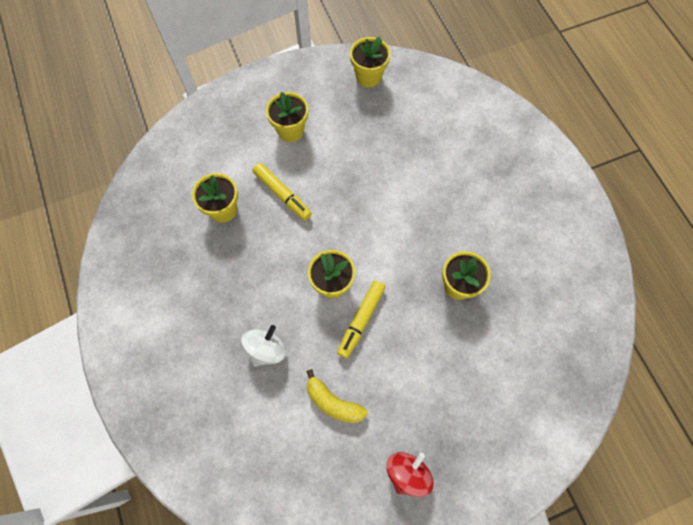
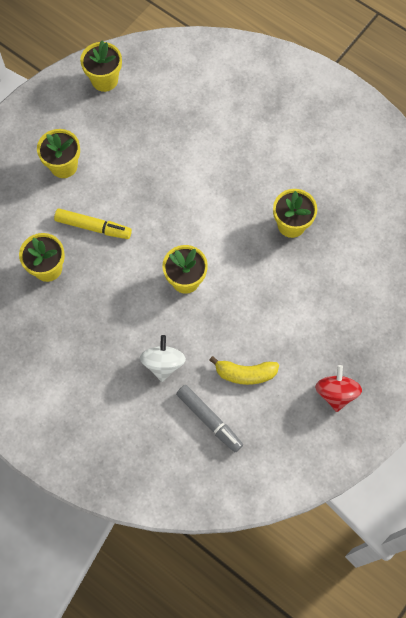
camera: 30 degrees left, 0 degrees up
(274, 427) = (209, 420): none -> grey marker
(361, 320) = (228, 296): yellow marker -> none

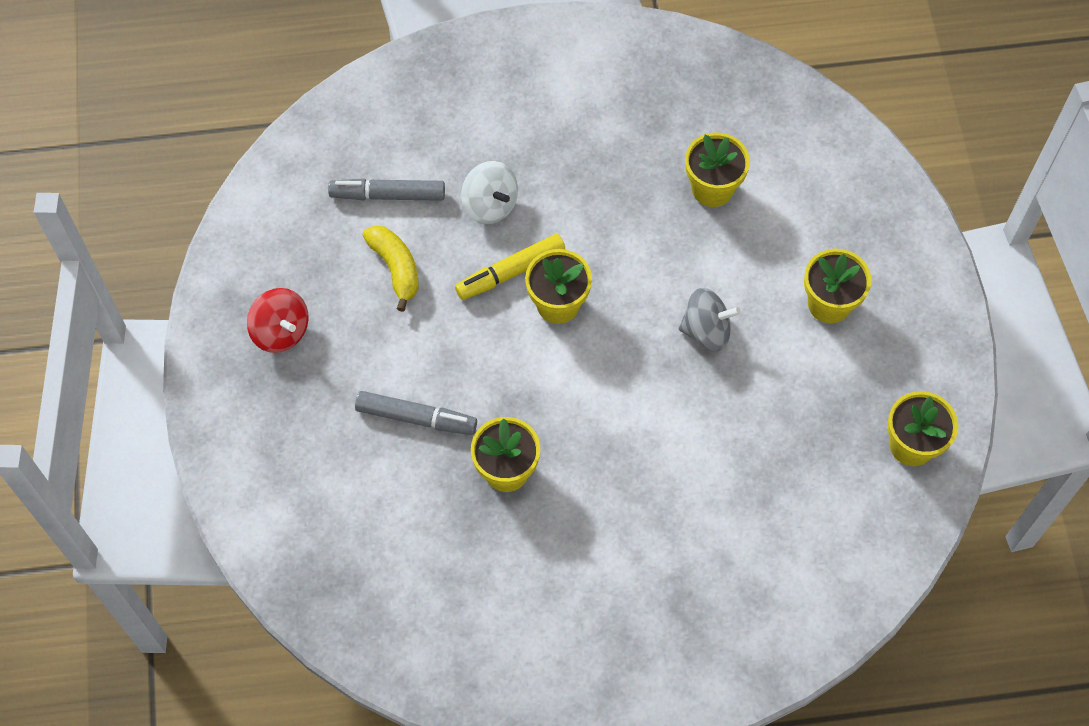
camera: 135 degrees right, 5 degrees down
(93, 227) = (717, 270): yellow marker -> yellow marker (510, 272)
(132, 204) = (706, 331): none -> grey spinning top
(245, 373) = (395, 268): yellow banana -> yellow banana turned 105 degrees clockwise
(309, 286) = (416, 418): none -> grey marker

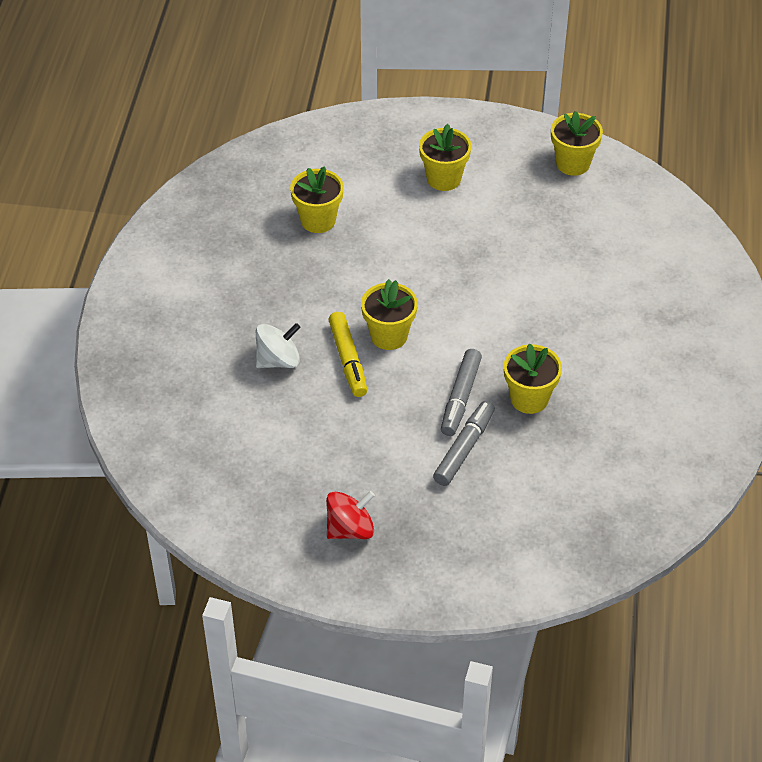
camera: 75 degrees left, 15 degrees down
(388, 195) = (240, 428): grey marker -> grey marker (460, 398)
(395, 268) = (316, 436): yellow banana -> none
(706, 331) = (443, 252): grey spinning top -> none

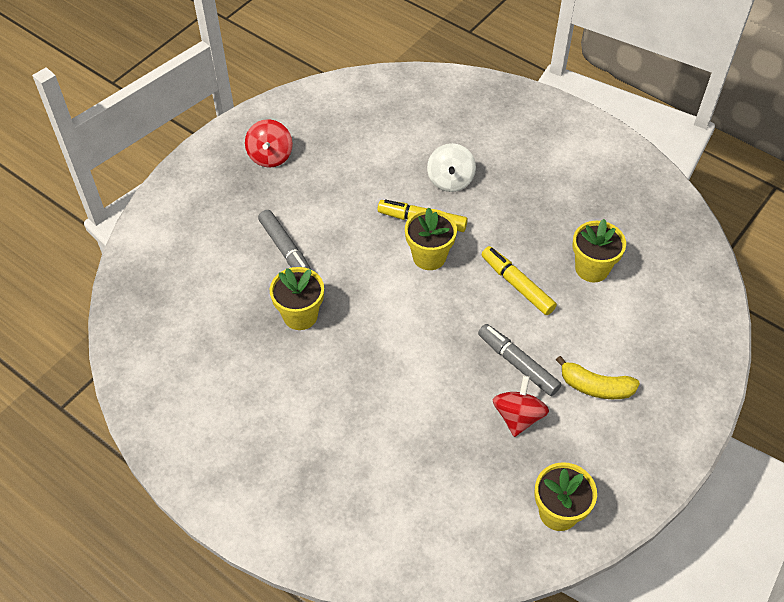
camera: 120 degrees right, 5 degrees up
(375, 262) = (517, 285): none -> yellow marker
(443, 179) = (595, 387): yellow flower pot -> yellow banana
(460, 398) = (334, 271): grey marker -> grey marker (518, 363)
(510, 214) = (518, 416): none -> red spinning top

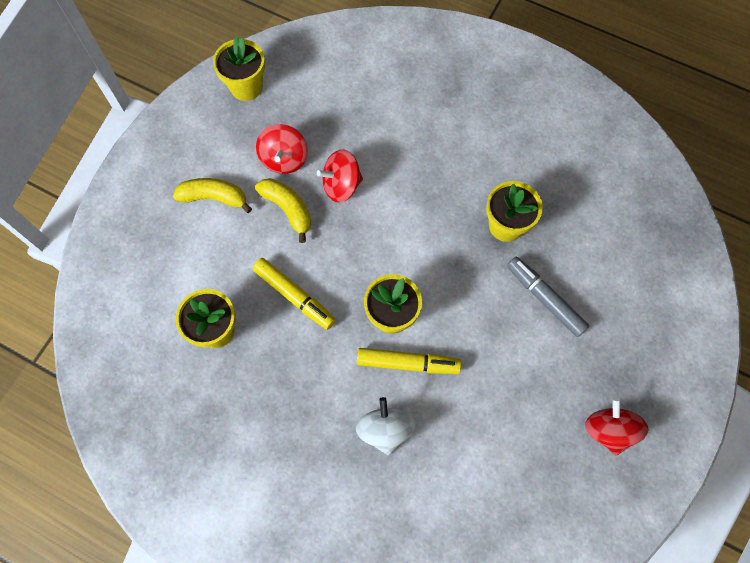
camera: 170 degrees right, 15 degrees up
(459, 379) = (341, 185): none -> red spinning top
(518, 363) = (288, 209): grey marker -> yellow banana

